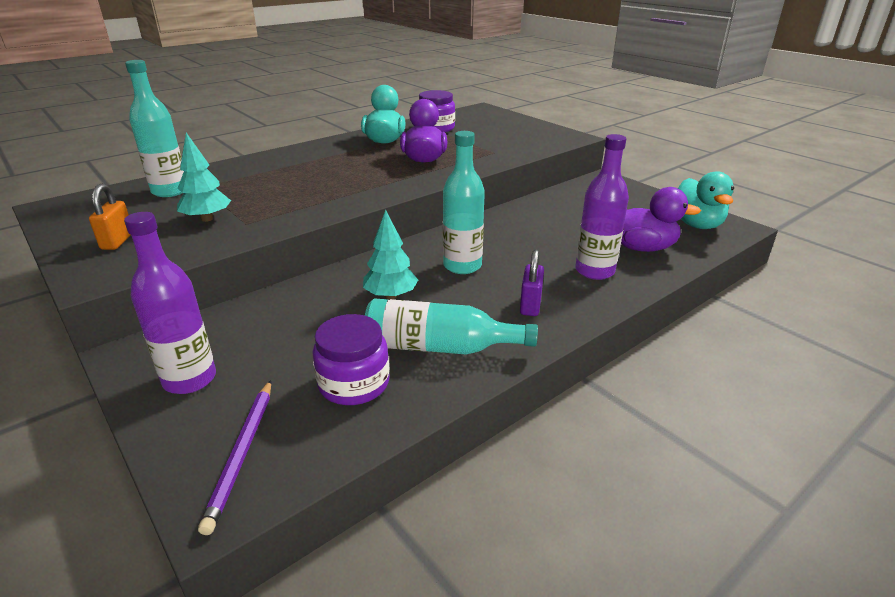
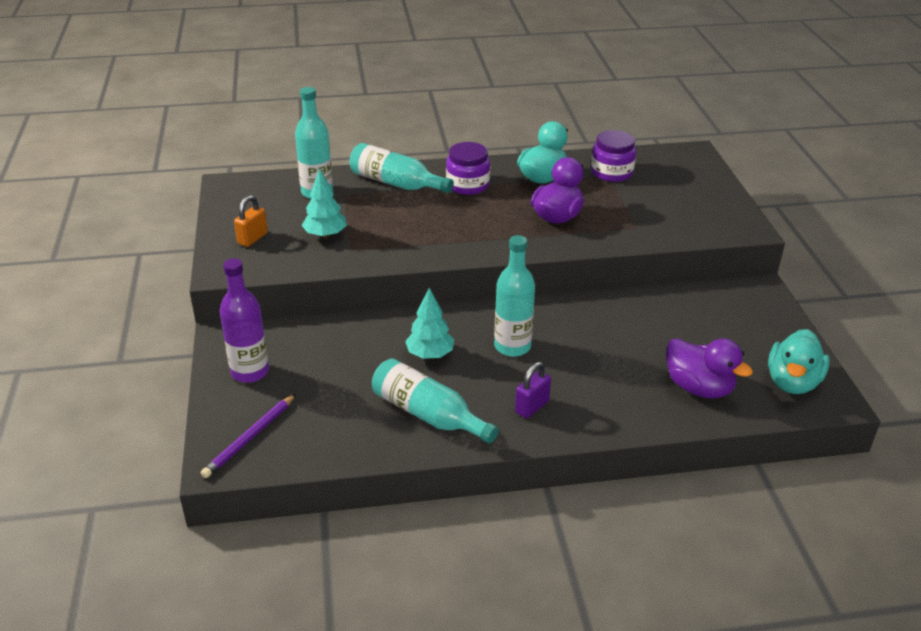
camera: 30 degrees right, 5 degrees up
(251, 169) = (396, 183): none -> turquoise bottle
(354, 383) = (347, 418): purple jar -> purple jar (467, 185)
(594, 271) = (624, 395): purple bottle -> none

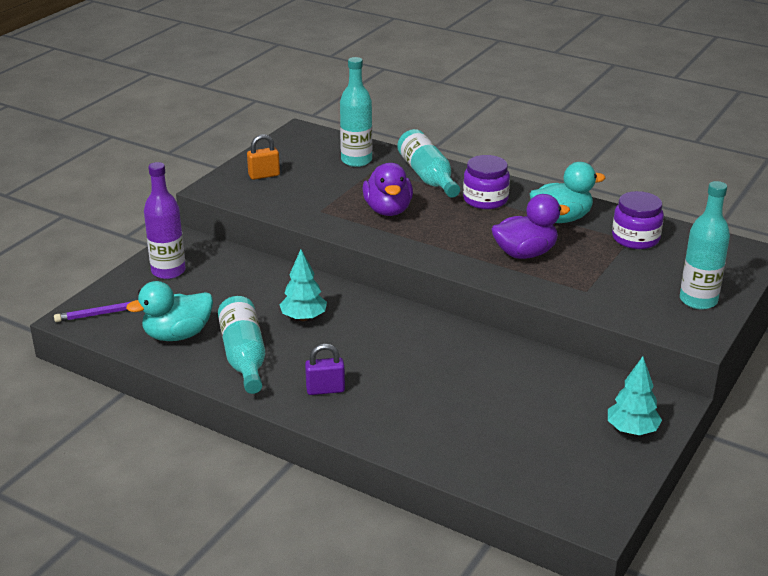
camera: 40 degrees right, 5 degrees down
(325, 235) = (318, 193): turquoise tree -> turquoise tree (632, 430)
(512, 346) = (374, 342): turquoise bottle -> turquoise bottle (698, 300)
(699, 388) = (483, 446): purple duck -> purple duck (388, 210)
(792, 382) = (578, 487): turquoise duck -> turquoise duck (177, 335)

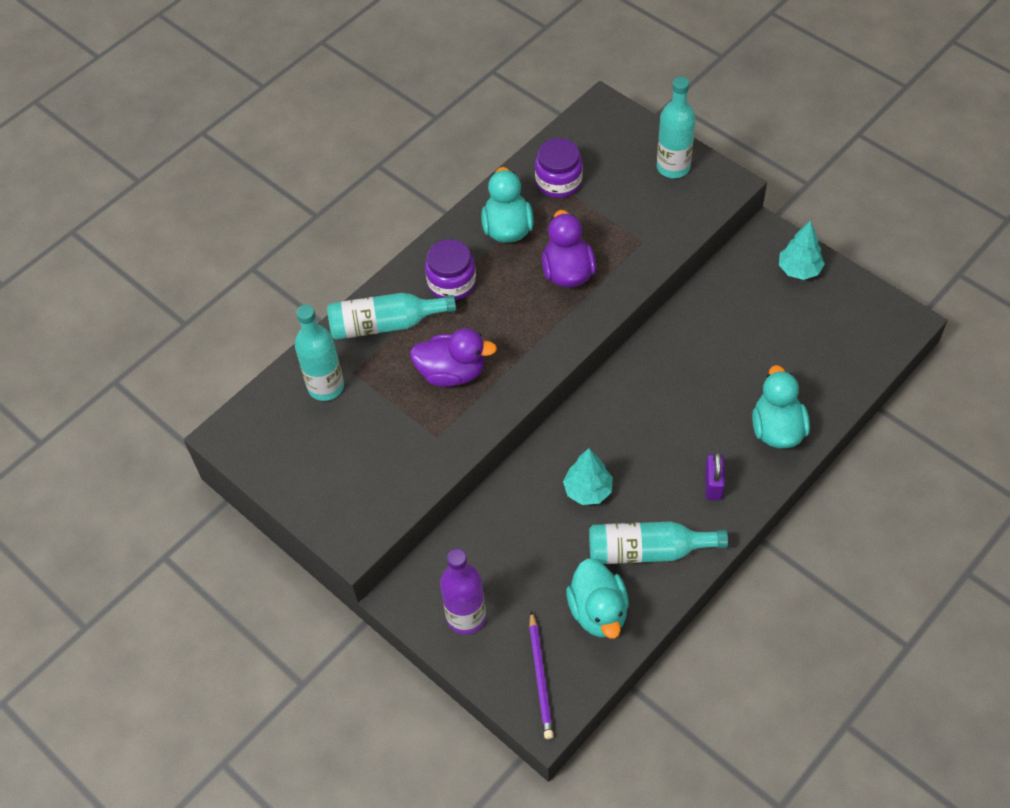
camera: 75 degrees left, 25 degrees up
(264, 175) = (334, 485): orange padlock -> none
(405, 427) = (777, 429): none -> turquoise duck

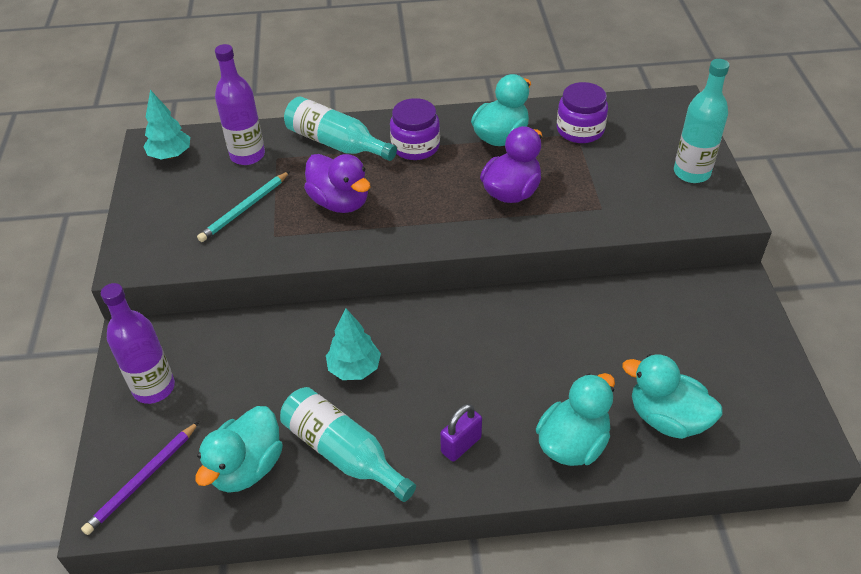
camera: 40 degrees right, 10 degrees down
(326, 386) = (247, 155): turquoise bottle -> purple bottle
(385, 432) = (245, 209): none -> turquoise pencil
(799, 270) = (742, 330): turquoise tree -> turquoise tree (170, 155)
(813, 368) = (667, 418): none -> turquoise duck

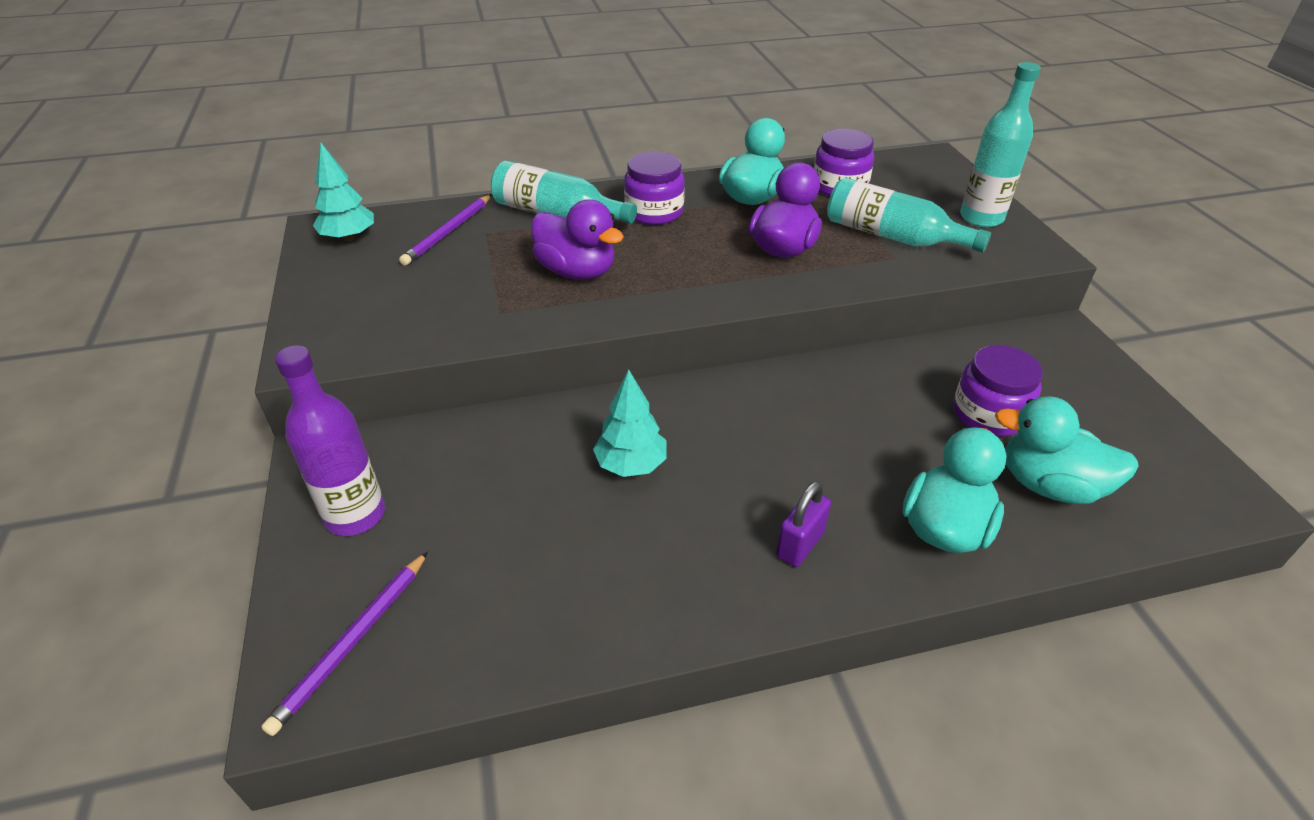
camera: 10 degrees left, 5 degrees down
(245, 209) = (455, 286): turquoise pencil -> none
(247, 155) = (448, 232): purple bottle -> purple pencil
(247, 467) = (507, 607): turquoise duck -> none
(343, 452) = (641, 572): turquoise bottle -> turquoise bottle (892, 236)
(643, 353) = (988, 414): none -> purple jar

